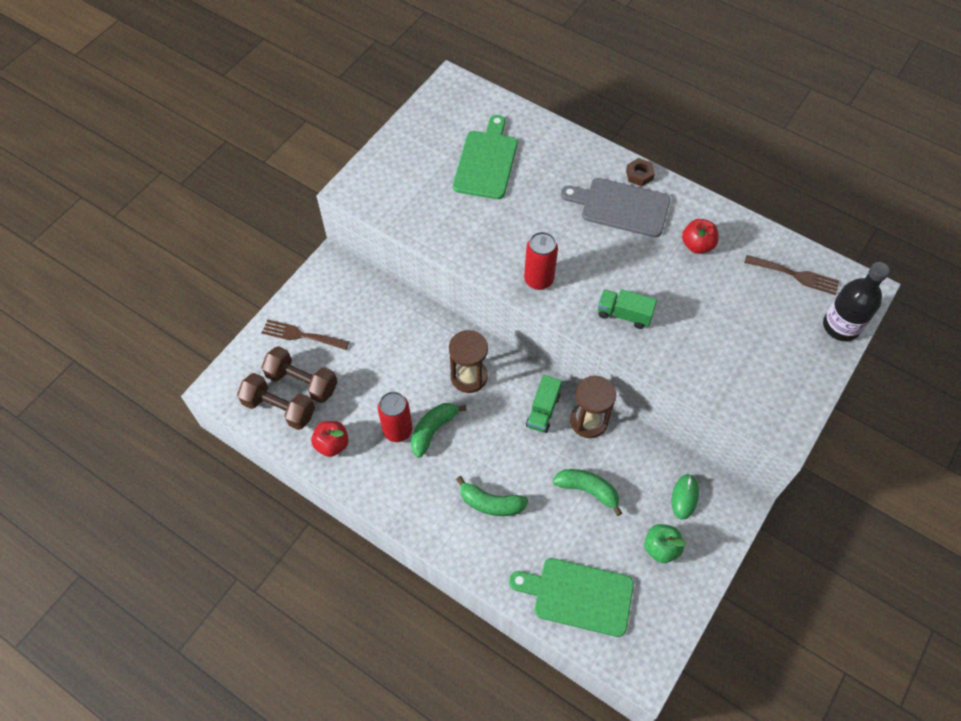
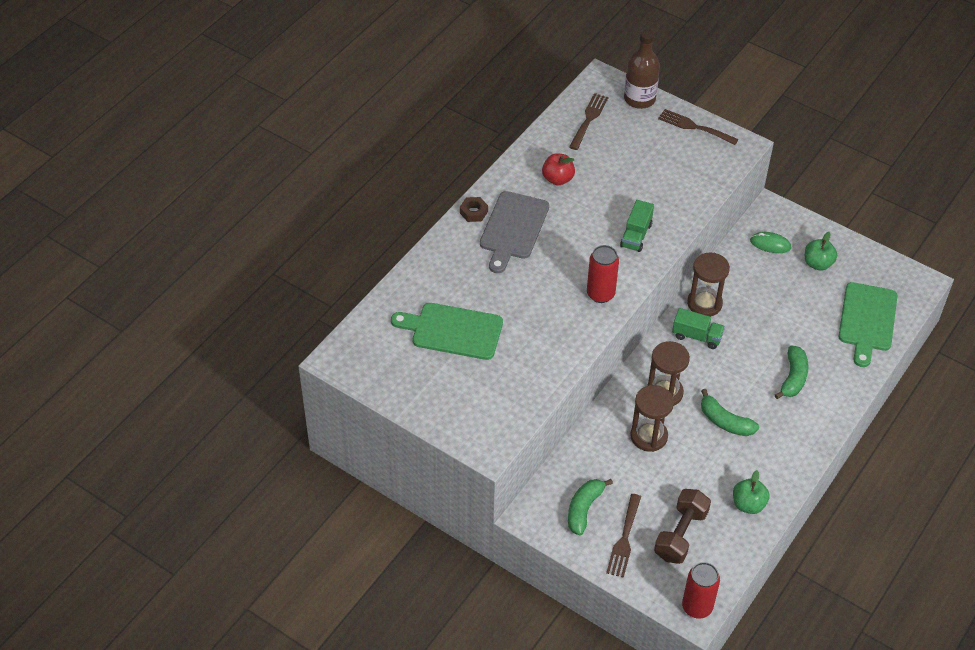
camera: 90 degrees left, 10 degrees down
(279, 408) = (713, 553): brown dumbbell -> none
(332, 444) = (748, 504): red apple -> green apple
(398, 430) = (728, 450): red can -> red can (697, 607)
(415, 360) = (649, 436): none -> brown hourglass
(587, 490) = (772, 308): green banana -> green banana (584, 509)
(806, 381) = (694, 127): none -> brown fork
(841, 326) = (639, 99): black bottle -> brown bottle

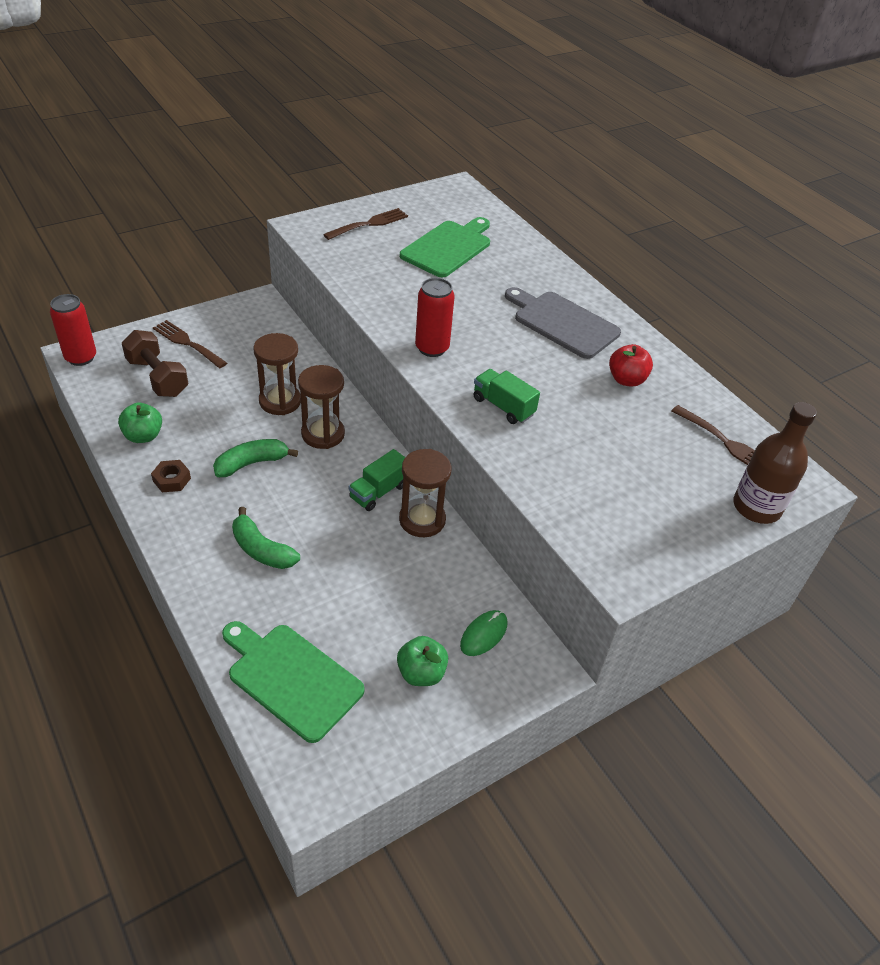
camera: 110 degrees right, 5 degrees down
(473, 212) = (600, 306): brown nut -> brown nut (171, 480)
(584, 509) = (238, 332): green banana -> none
(694, 127) = (680, 542): brown fork -> brown fork (369, 224)

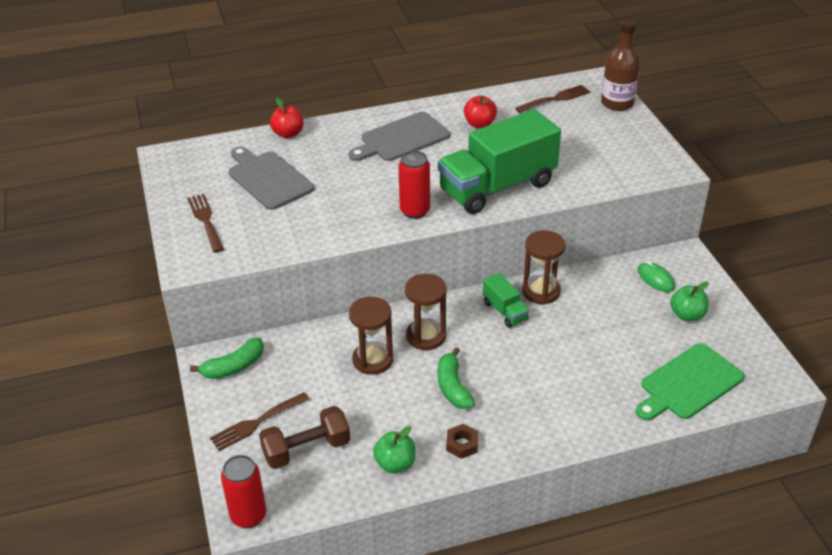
camera: 70 degrees left, 5 degrees down
(262, 549) = (558, 389): green banana -> green banana (234, 367)
(448, 247) = (268, 178): green cutting board -> grey cutting board
(503, 407) = (497, 187): green truck -> green truck, size x2.25
(530, 247) = (288, 134): none -> red apple

